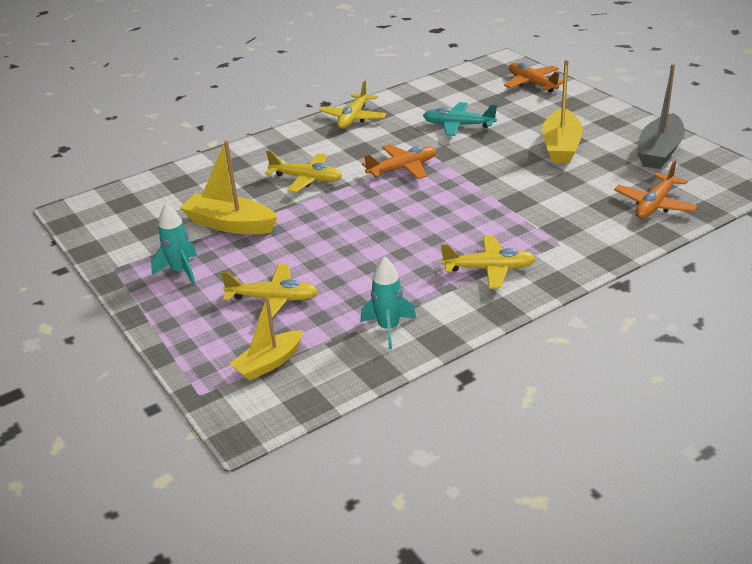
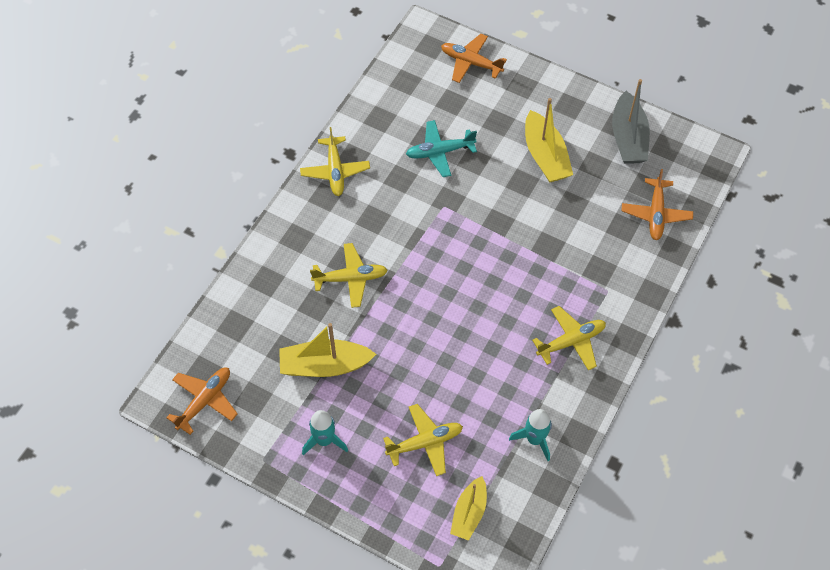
camera: 30 degrees left, 25 degrees up
(403, 168) = (427, 234): orange plane -> orange plane (205, 401)

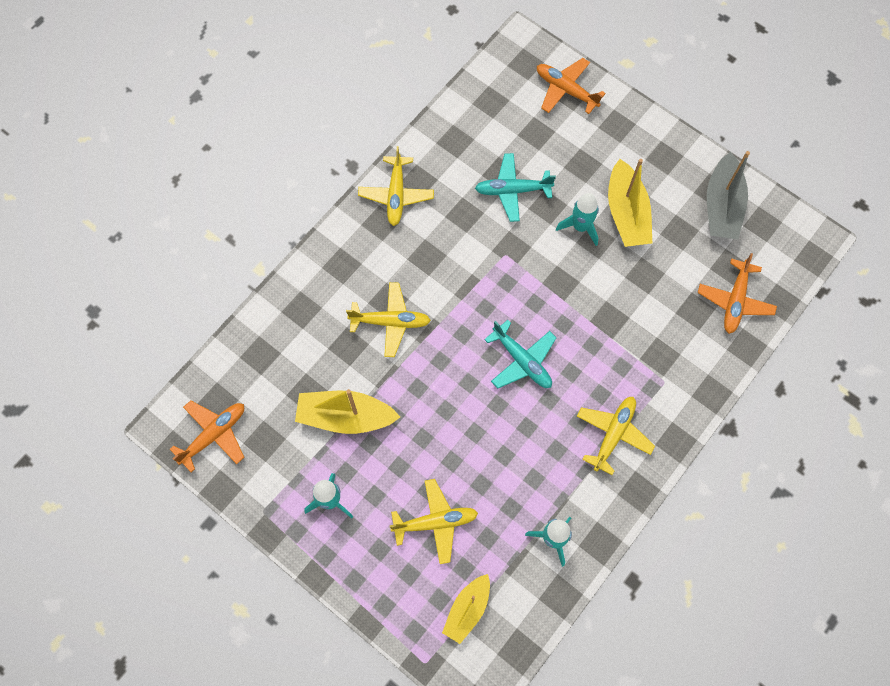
camera: 10 degrees right, 10 degrees up
(477, 293) = (522, 361): none -> turquoise plane
(506, 173) = (580, 227): none -> turquoise rocket
(571, 341) = (613, 434): yellow plane -> yellow plane turned 45 degrees counterclockwise

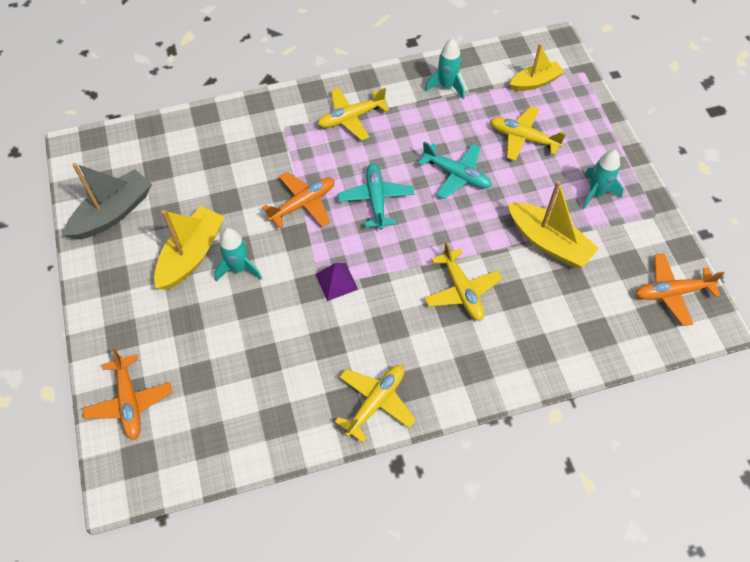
camera: 145 degrees left, 10 degrees down
(391, 322) = (462, 291): yellow plane -> yellow plane turned 150 degrees counterclockwise
(496, 265) = (336, 281): none -> purple pyramid
(512, 190) = (267, 336): turquoise plane -> turquoise plane (456, 175)
(735, 301) = (180, 145): orange plane -> orange plane (303, 204)

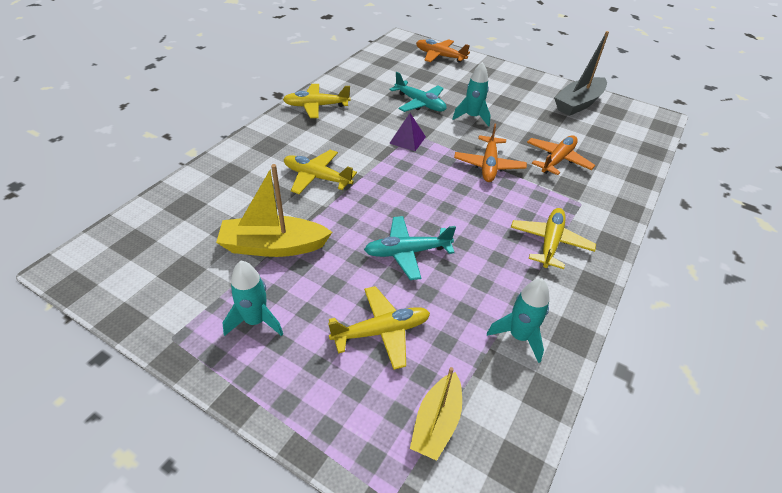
camera: 135 degrees right, 15 degrees down
(113, 213) = (578, 103): grey boat -> grey boat turned 45 degrees clockwise
(191, 255) = (506, 109): yellow boat -> none
(376, 199) = (445, 196): turquoise plane -> turquoise plane (420, 103)
(376, 402) = (316, 106): yellow plane -> yellow plane turned 90 degrees clockwise
(671, 292) = (123, 270): orange plane -> orange plane (557, 160)

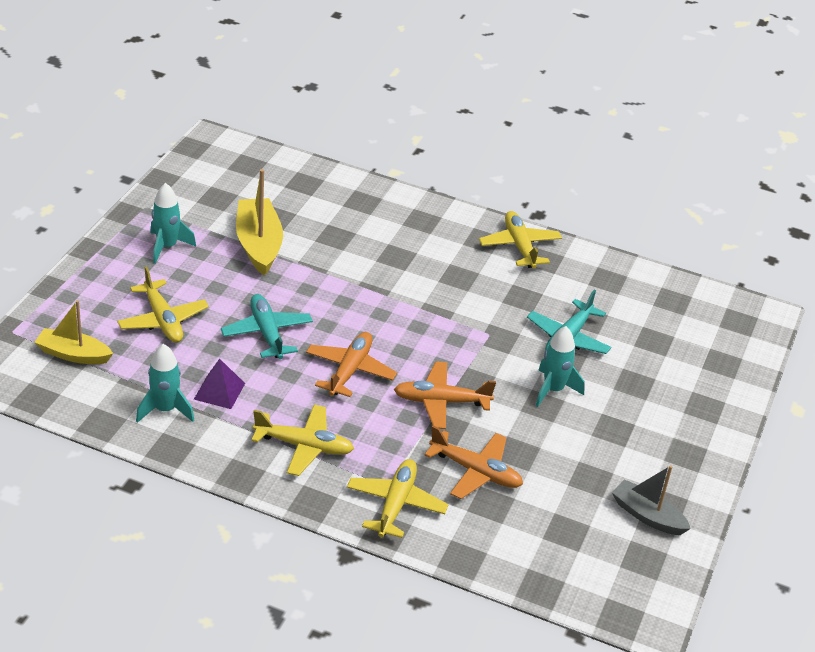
camera: 80 degrees right, 5 degrees down
(317, 177) = (373, 261): yellow plane -> yellow plane (396, 504)
(407, 140) = (472, 328): purple pyramid -> purple pyramid (219, 391)
(439, 56) = (725, 358): orange plane -> orange plane (350, 370)
(578, 103) = (647, 516): grey boat -> grey boat, size x0.66

